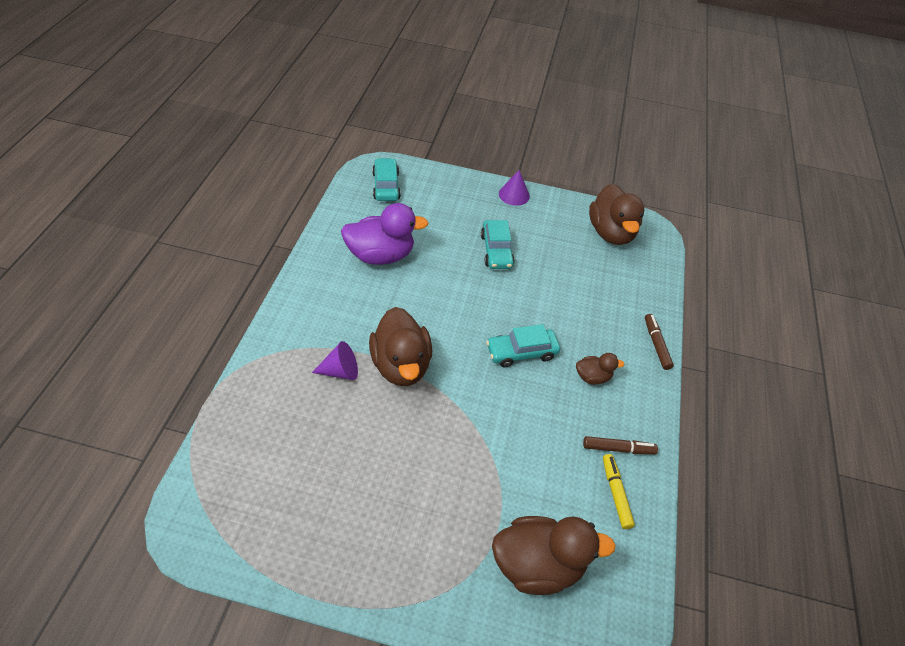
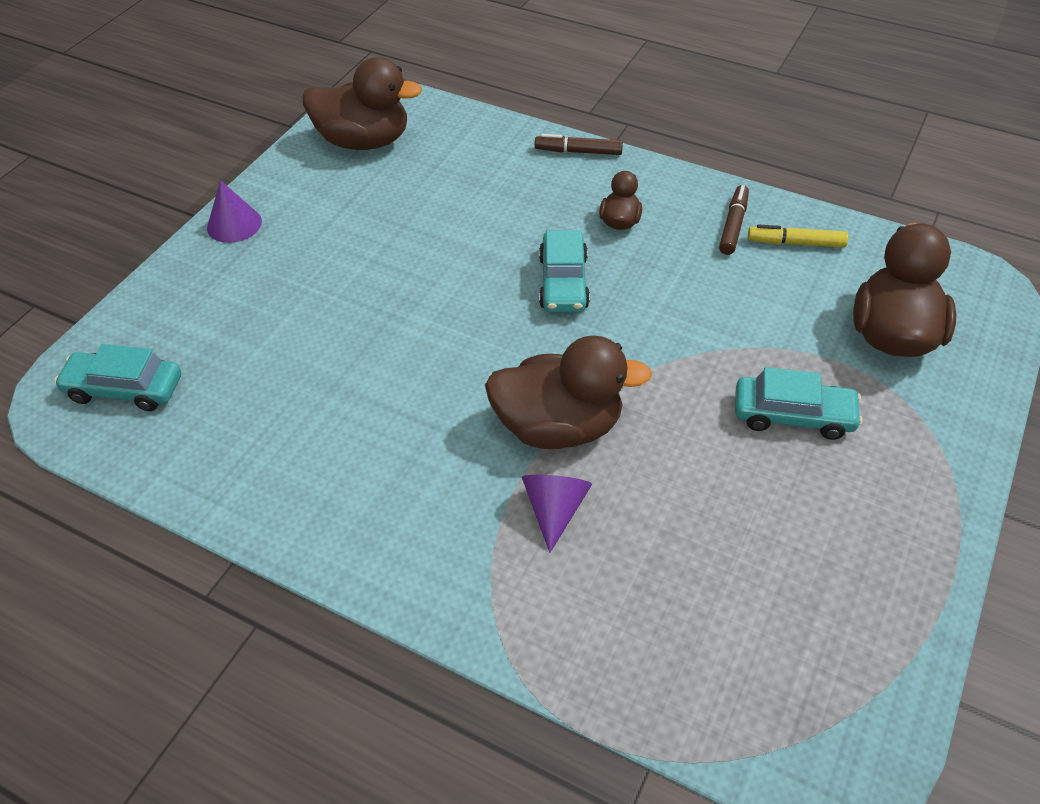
camera: 70 degrees left, 0 degrees up
(380, 255) = (306, 421): purple duck -> none
(496, 251) = (353, 270): turquoise car -> turquoise car (793, 415)

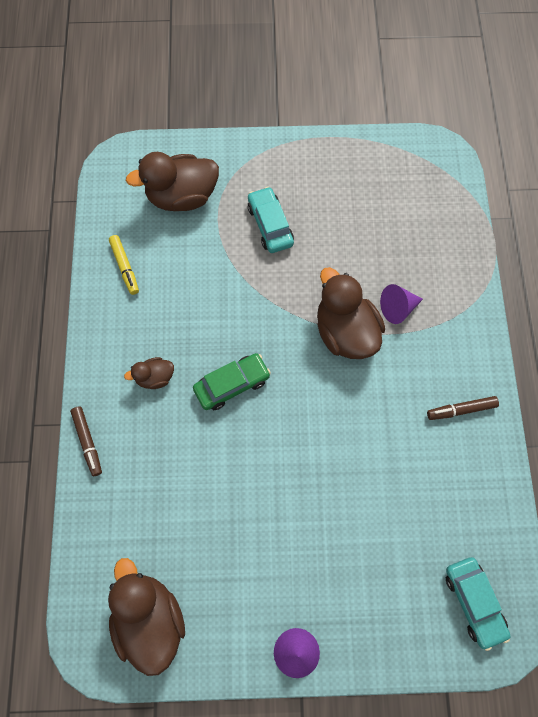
camera: 120 degrees left, 20 degrees up
(563, 282) = (232, 384): turquoise car -> green car
(733, 225) = (124, 308): brown marker -> brown marker (461, 410)

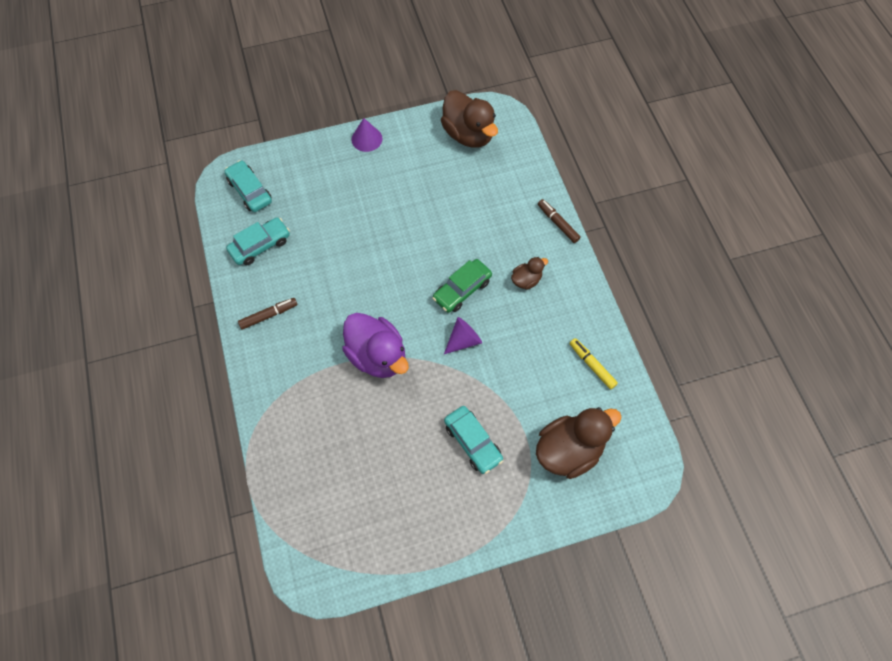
camera: 165 degrees right, 5 degrees down
(345, 332) = (377, 356): brown duck -> purple duck
(398, 308) = (334, 389): purple cone -> purple cone (463, 340)
(465, 509) = (260, 245): none -> turquoise car

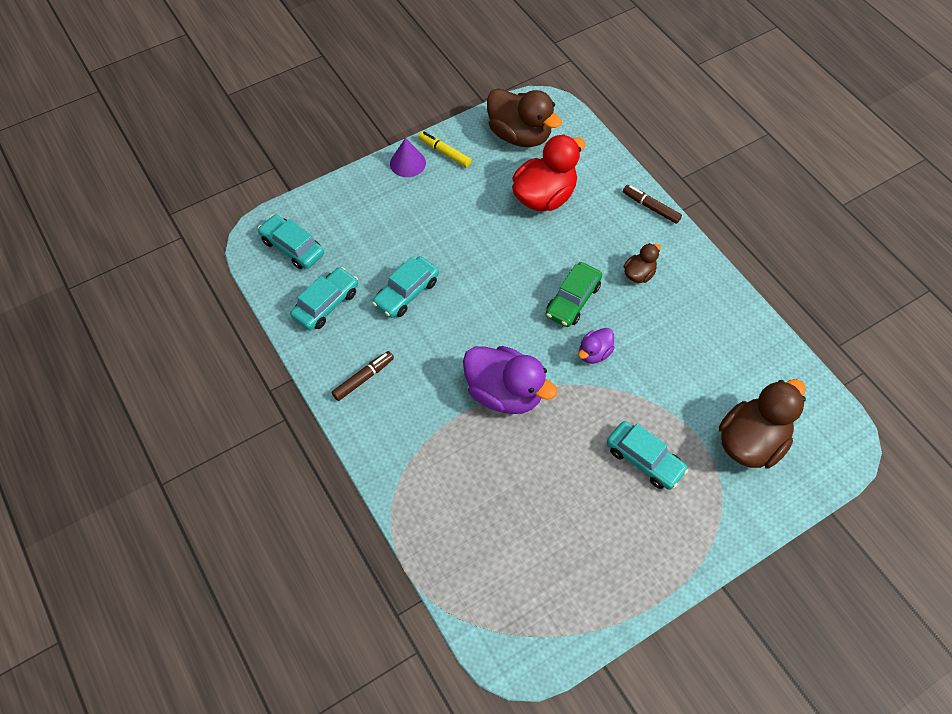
camera: 15 degrees left, 5 degrees down
(327, 251) = (406, 292): none -> turquoise car
(463, 340) = (594, 353): purple cone -> purple duck
(470, 193) = (544, 196): none -> red duck
(592, 365) = (742, 346): yellow marker -> yellow marker (444, 153)

